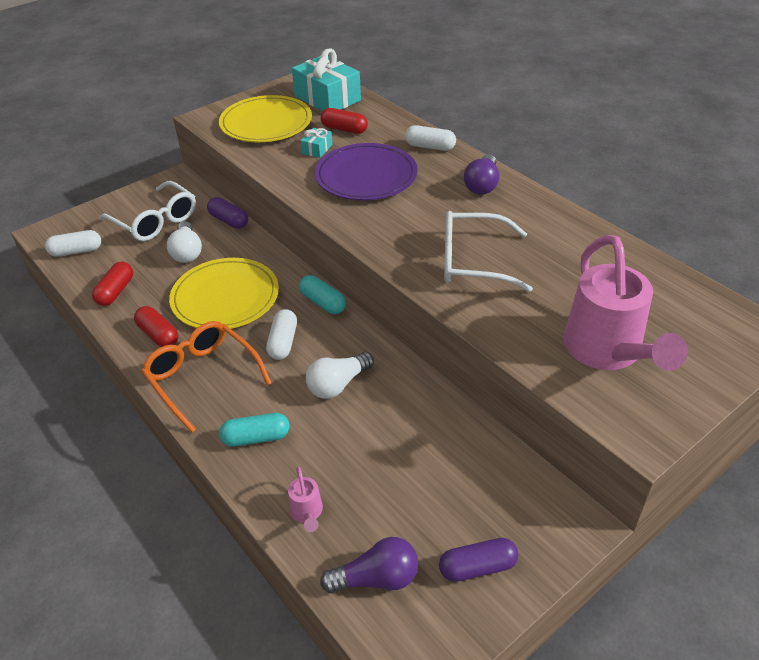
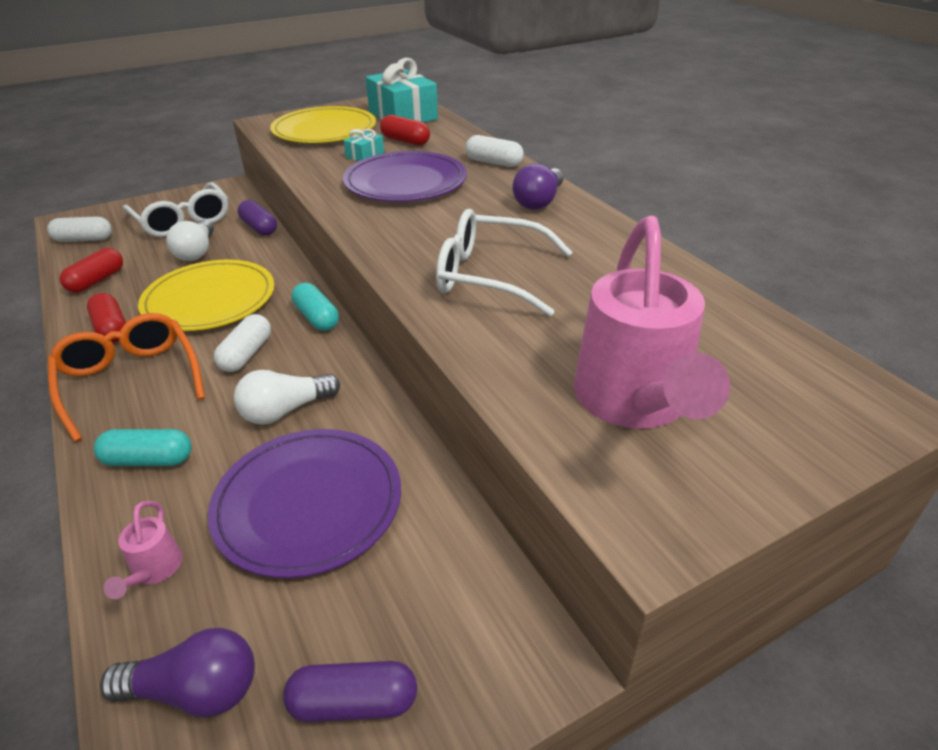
camera: 10 degrees right, 5 degrees down
(389, 451) = (308, 503): none -> purple plate

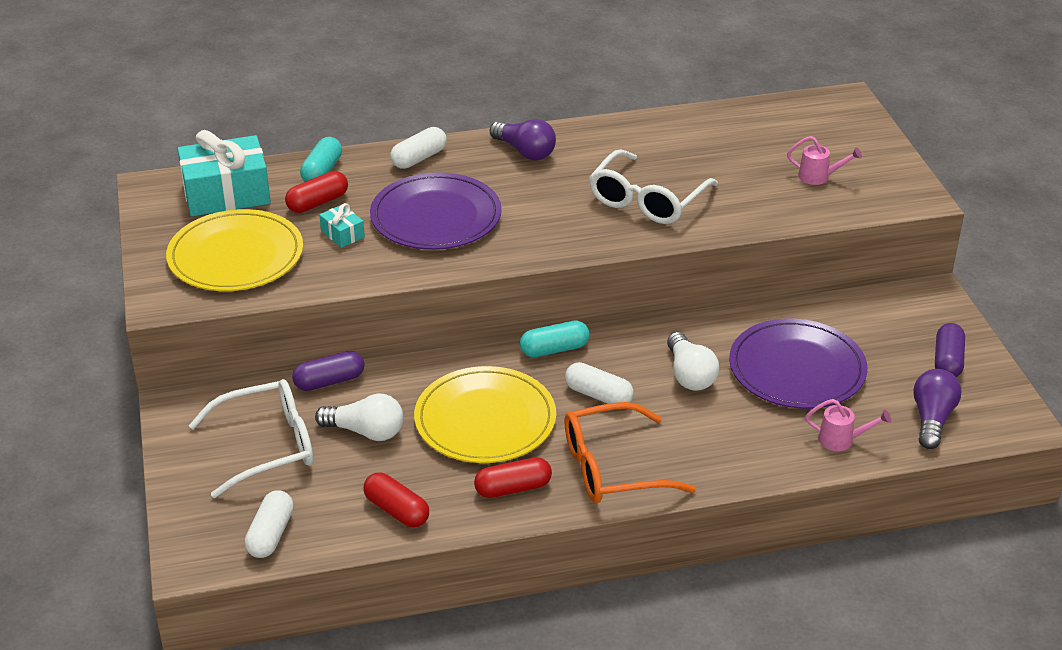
camera: 75 degrees left, 0 degrees up
(149, 460) = (728, 449): turquoise capsule -> turquoise capsule (322, 171)
(634, 402) = (818, 177): pink watering can -> pink watering can, size x0.41

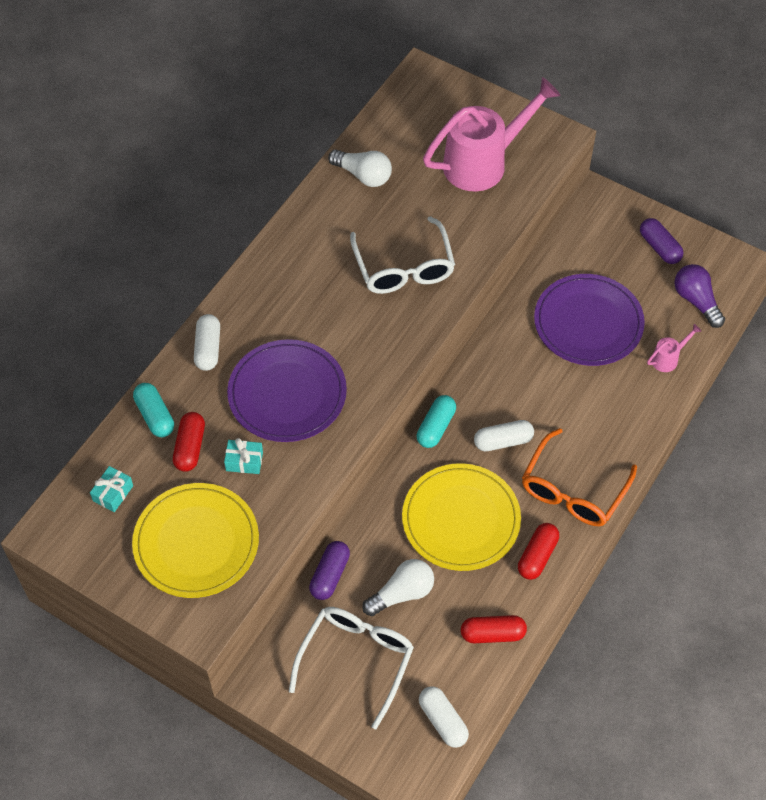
camera: 45 degrees left, 20 degrees up
(226, 194) = (113, 493): turquoise gift -> turquoise gift, size x0.45
(525, 152) = (273, 285): purple light bulb -> none
(689, 375) = (536, 379): white light bulb -> white light bulb (363, 175)
(818, 177) = (483, 163): pink watering can -> pink watering can, size x2.41

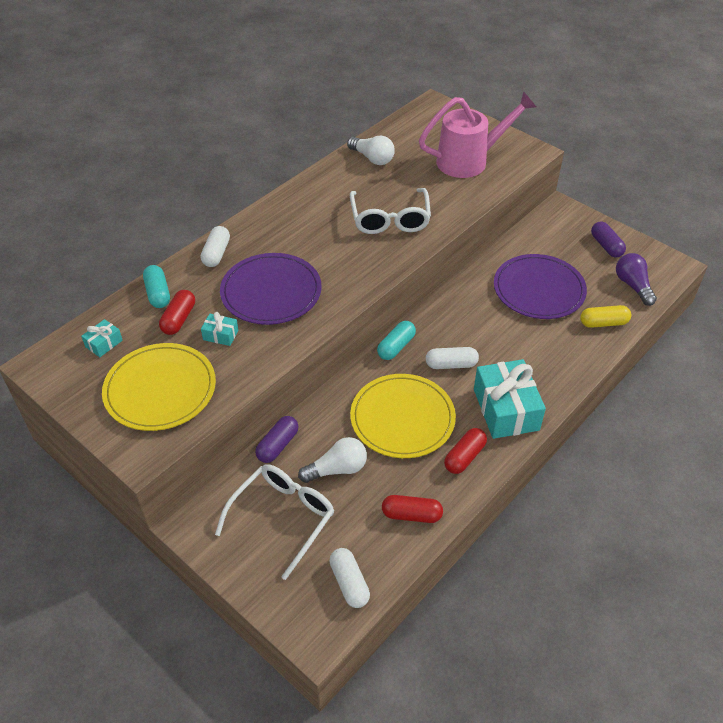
camera: 10 degrees right, 10 degrees down
(573, 490) = (506, 409): orange glasses -> turquoise gift
(668, 358) = (603, 323): pink watering can -> yellow capsule

